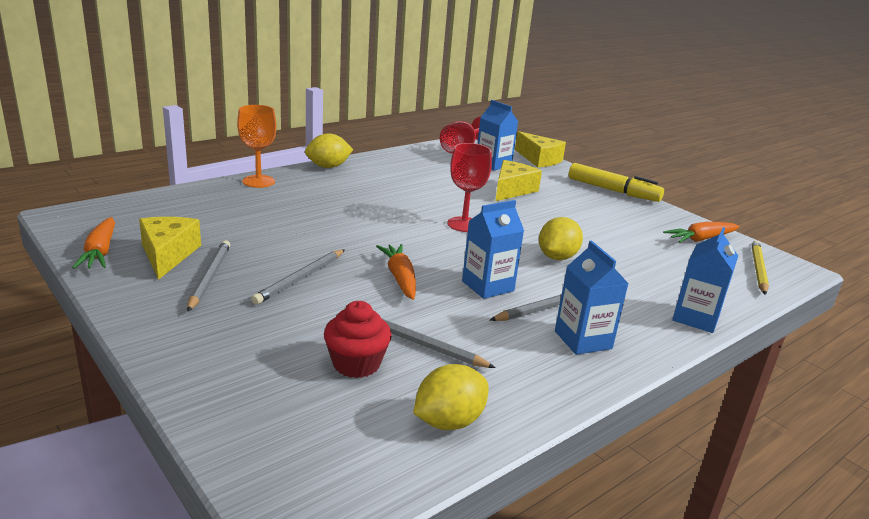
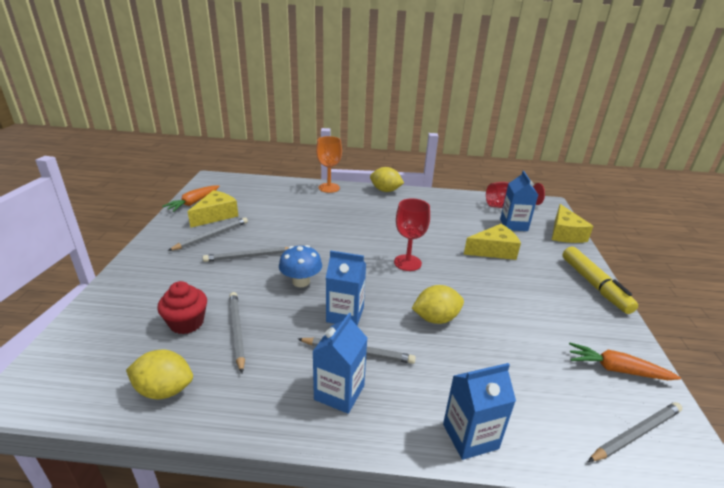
camera: 45 degrees right, 5 degrees up
(400, 278) = (301, 281): orange carrot -> blue mushroom
(758, 270) = (636, 434): yellow pencil -> grey pencil

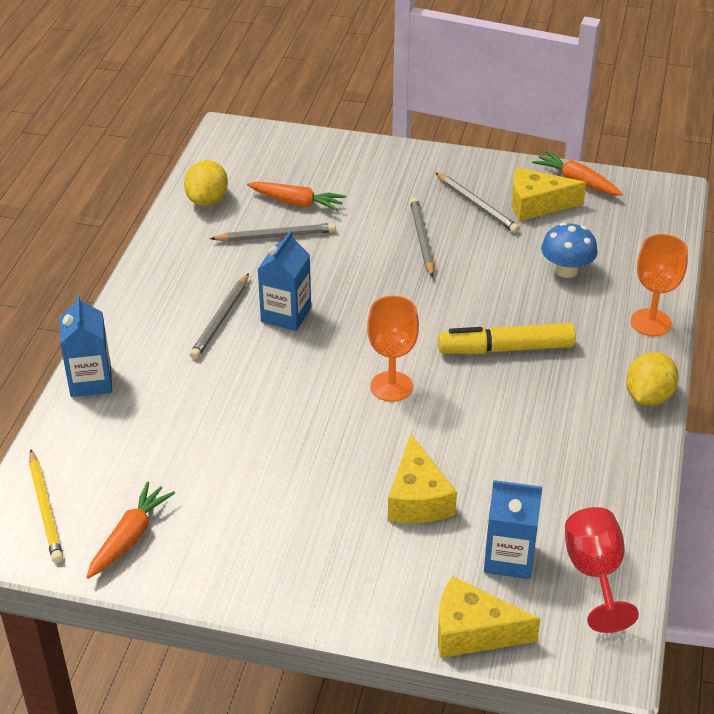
camera: 100 degrees right, 10 degrees up
(186, 323) = (297, 203): red cupcake -> orange carrot
(216, 215) = (537, 205): yellow cheese -> yellow cheese turned 135 degrees clockwise
(301, 281) = (358, 282): blue mushroom -> blue mushroom (566, 270)
(339, 392) = (170, 302): blue carton -> none
(407, 263) = (391, 386): red goblet -> orange goblet
(436, 318) = (262, 392): yellow lemon -> none
(594, 285) = (301, 599): yellow marker -> yellow marker (505, 349)
(636, 434) = (45, 509): grey pencil -> yellow pencil

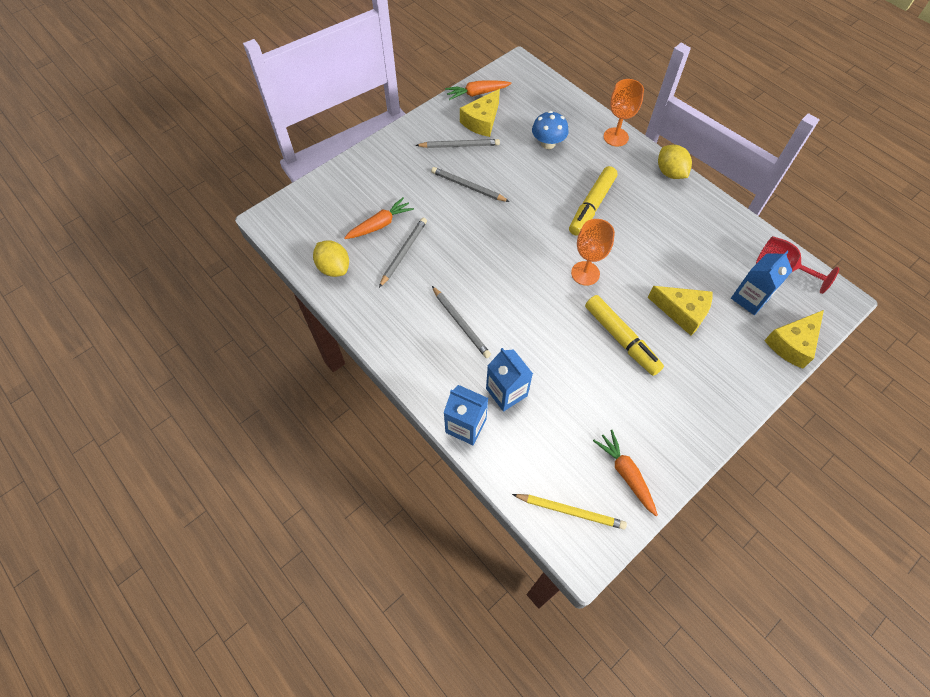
camera: 55 degrees left, 20 degrees up
(286, 315) = (483, 288): blue carton -> blue carton (506, 392)
(321, 458) = (621, 339): none -> yellow marker

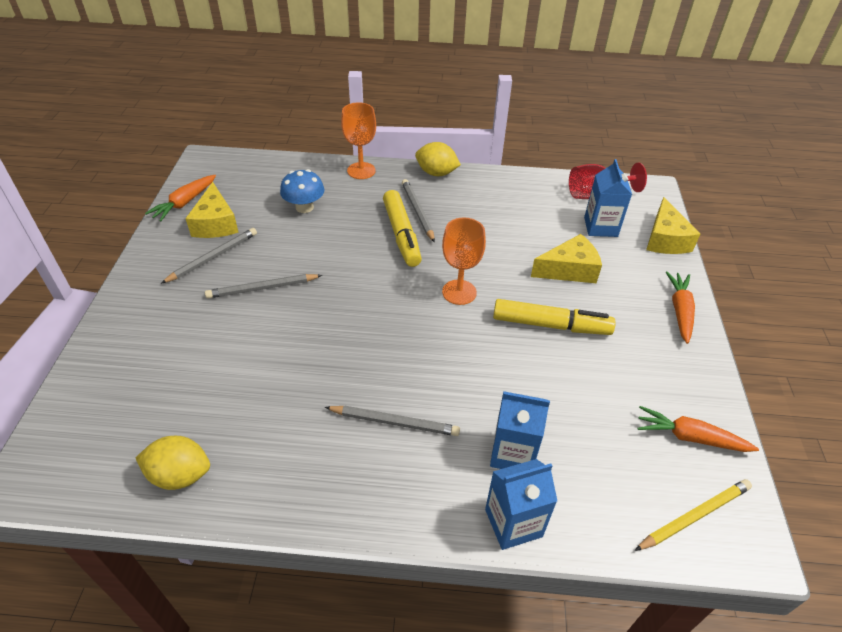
camera: 45 degrees left, 15 degrees down
(380, 224) = (195, 387): orange carrot -> orange carrot (680, 311)
(403, 252) = (255, 397): grey pencil -> grey pencil (417, 211)

